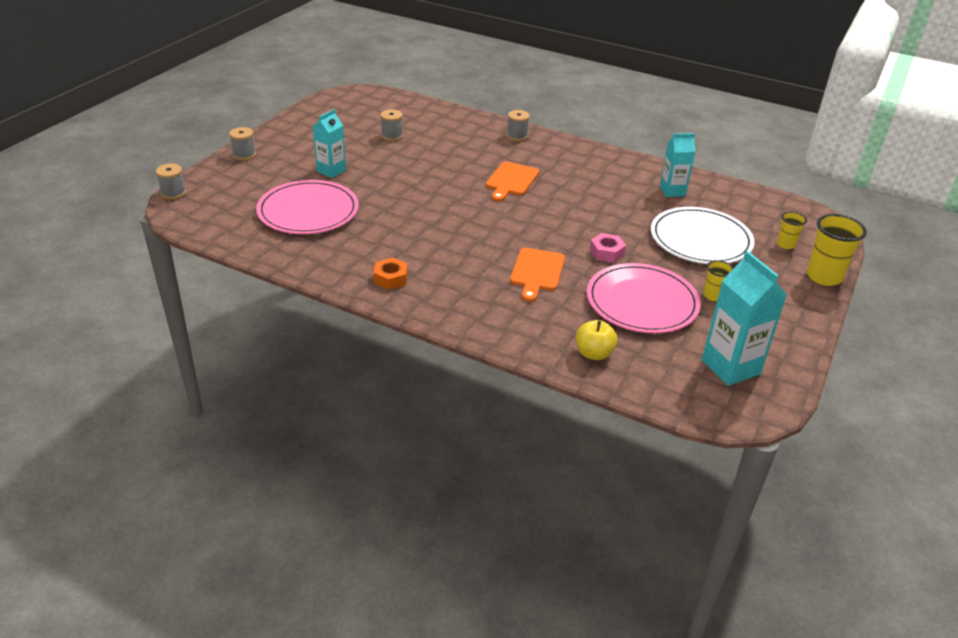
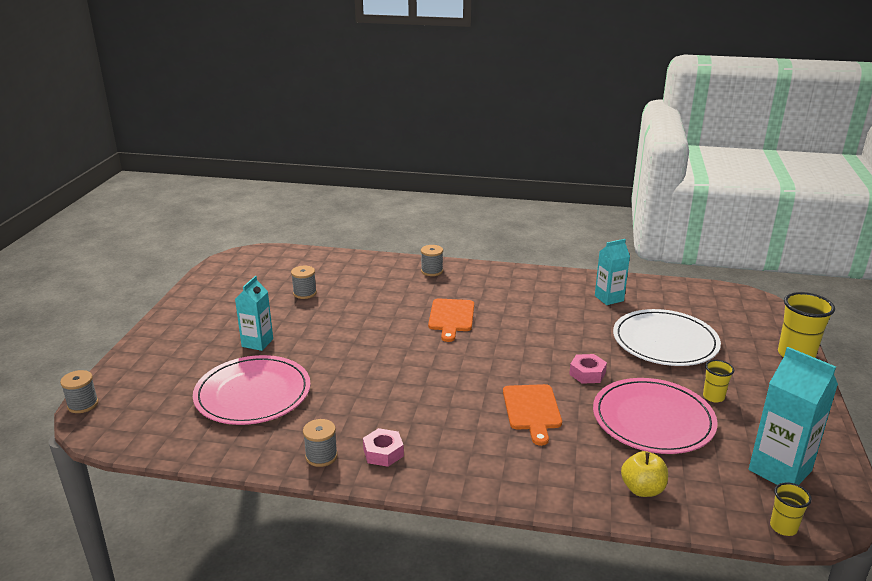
camera: 15 degrees left, 10 degrees down
(244, 155) = (150, 343): grey spool -> grey spool (321, 456)
(391, 278) = (383, 453): orange nut -> pink nut
(786, 244) = (742, 330): yellow cup -> yellow cup (783, 527)

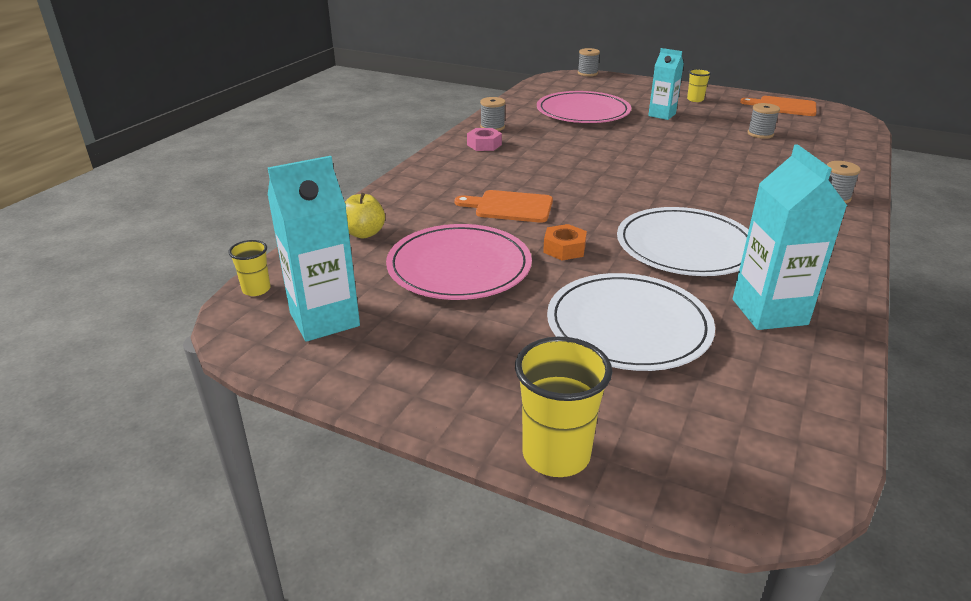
camera: 105 degrees right, 5 degrees up
(451, 317) = (707, 194): orange cutting board -> orange cutting board (783, 106)
(547, 325) = (685, 246): none -> white plate
(587, 373) = (564, 249): pink nut -> orange nut
(609, 298) = (769, 312): turquoise carton -> turquoise carton, size x1.54
(713, 397) = (480, 322): yellow cup -> yellow cup (695, 99)

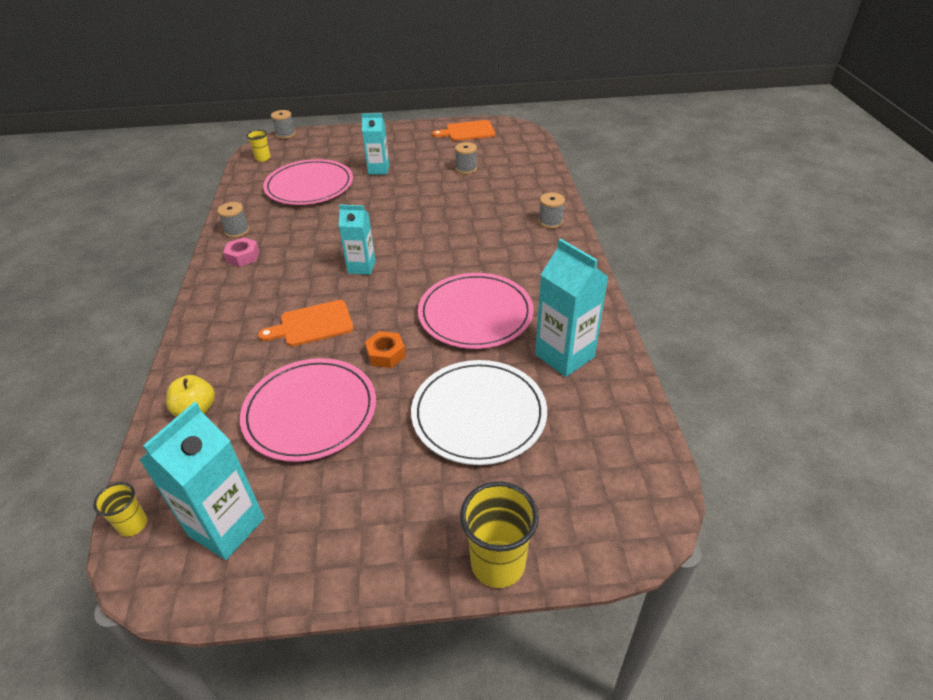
camera: 30 degrees left, 10 degrees up
(589, 179) = (361, 267): none -> turquoise carton
(685, 246) = (475, 314): white plate -> pink plate
(695, 99) = (396, 143): yellow cup -> yellow cup (263, 158)

